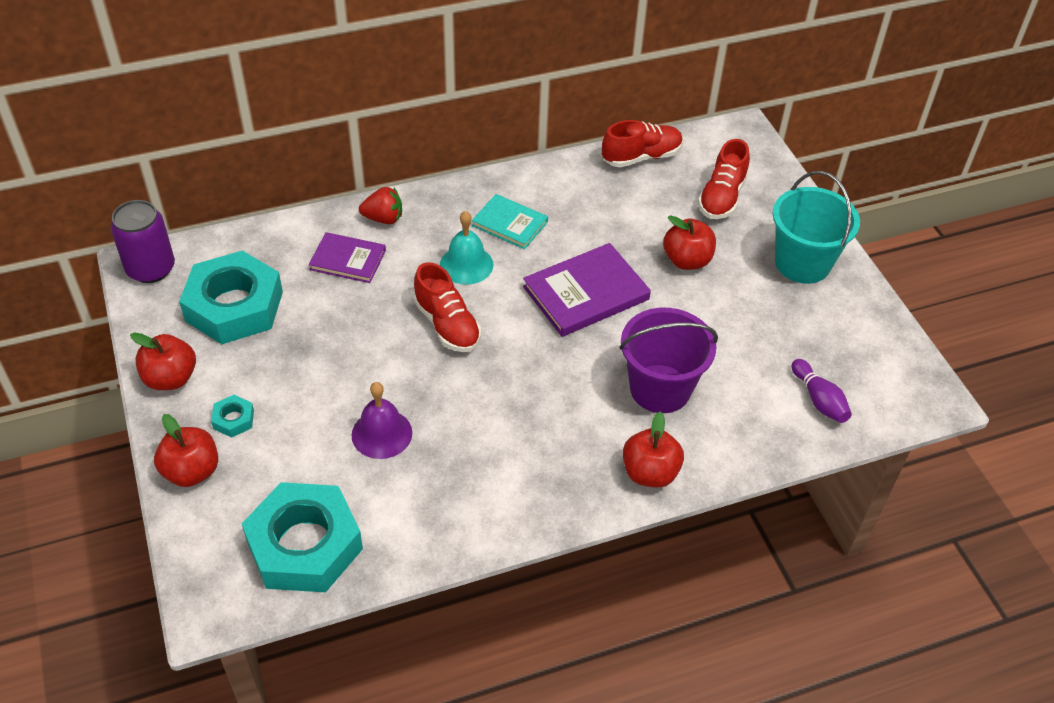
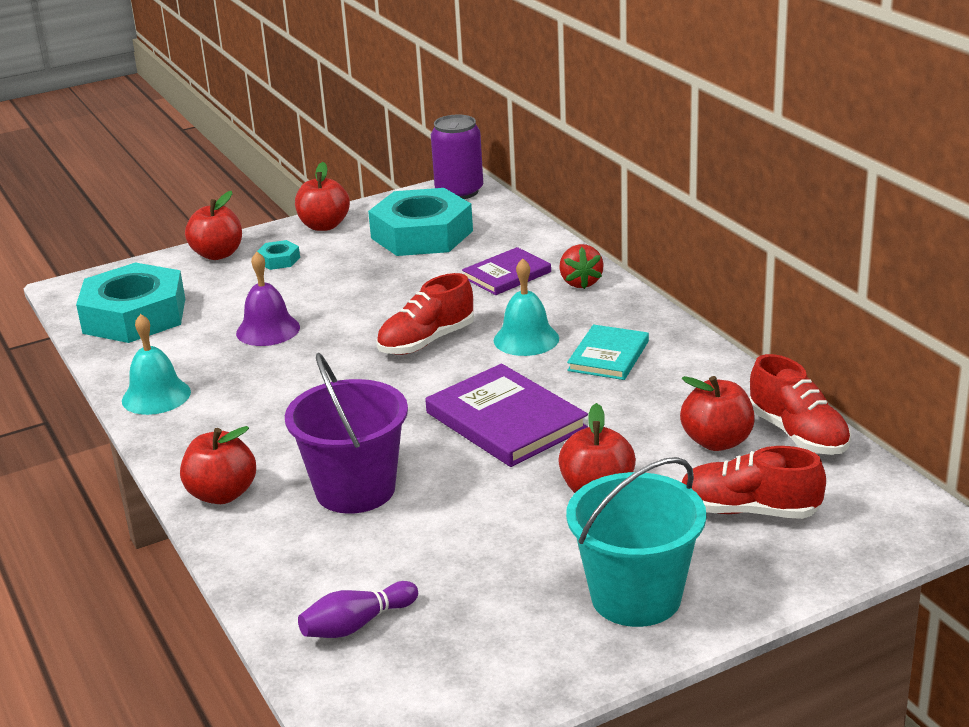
camera: 85 degrees right, 20 degrees down
(348, 260) = (507, 275): purple book -> purple book turned 45 degrees clockwise
(478, 522) = (156, 396): none -> turquoise bell
(641, 194) = (717, 441): none -> red apple

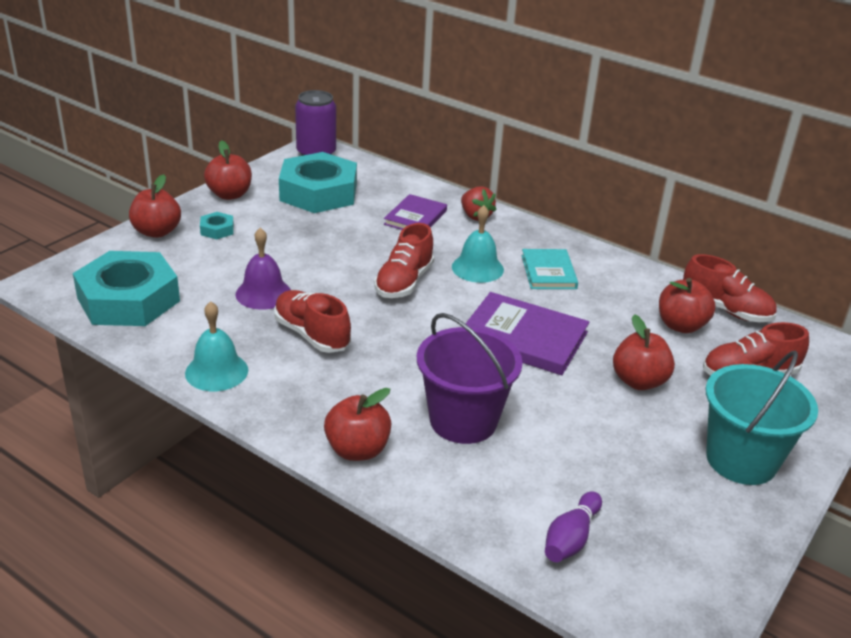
camera: 30 degrees left, 5 degrees up
(279, 378) = (312, 335): none -> red shoe

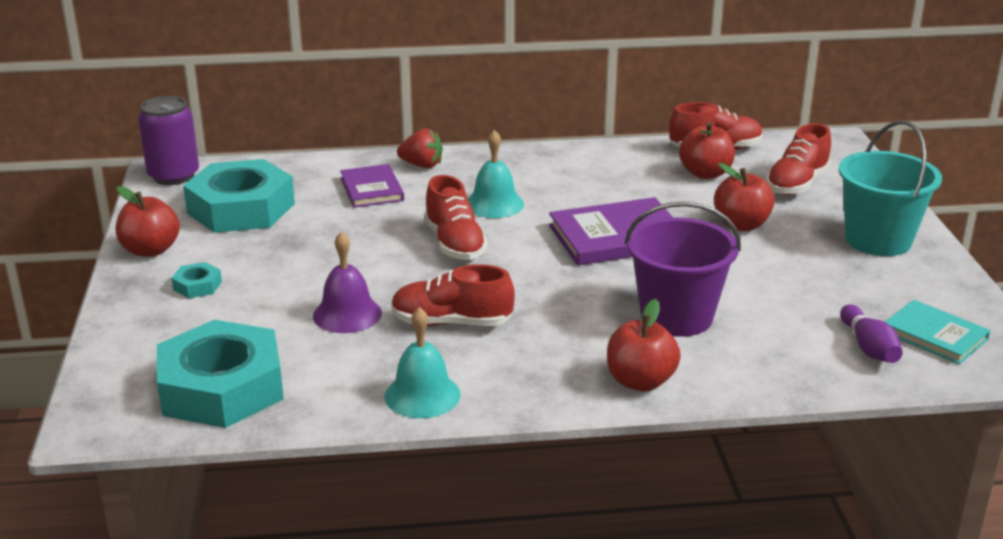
camera: 40 degrees left, 5 degrees down
(157, 232) = (134, 317): red apple -> none
(548, 272) = (553, 181): turquoise book -> turquoise book (934, 335)

